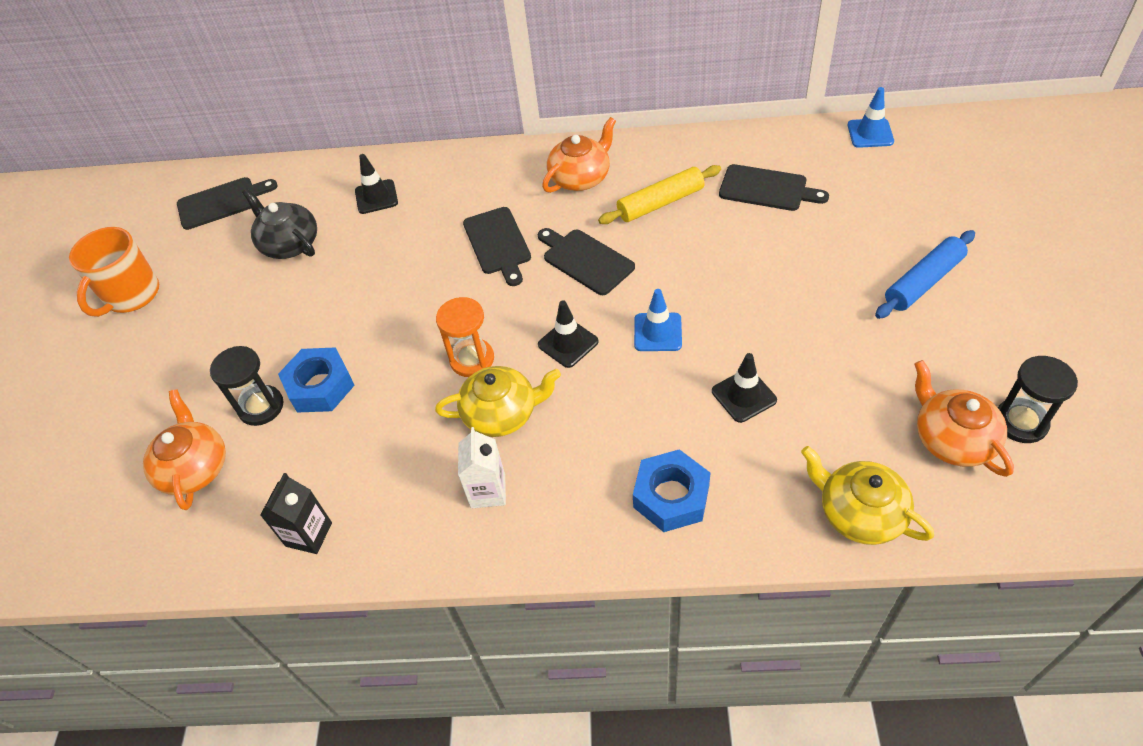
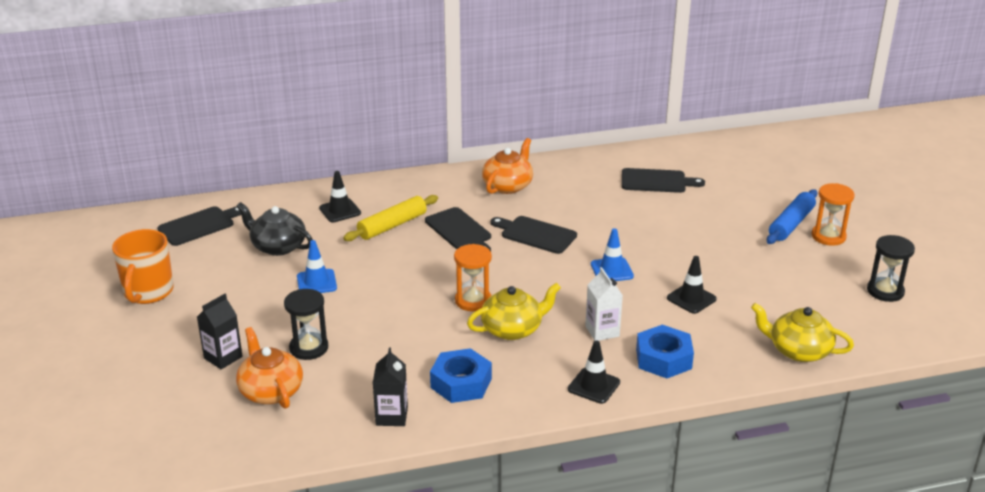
camera: 20 degrees left, 20 degrees down
(166, 406) = (223, 357): none -> black carton
(320, 386) = (353, 330): blue nut -> blue nut (461, 383)
(488, 491) = (524, 373): white carton -> white carton (602, 331)
(568, 343) = (545, 283): black traffic cone -> black traffic cone (594, 386)
(660, 203) = (579, 196): yellow rolling pin -> yellow rolling pin (392, 226)
(870, 133) = (719, 144): blue traffic cone -> blue traffic cone (316, 282)
(952, 439) = (844, 305): orange teapot -> none
(969, 310) = (828, 236): none -> orange hourglass

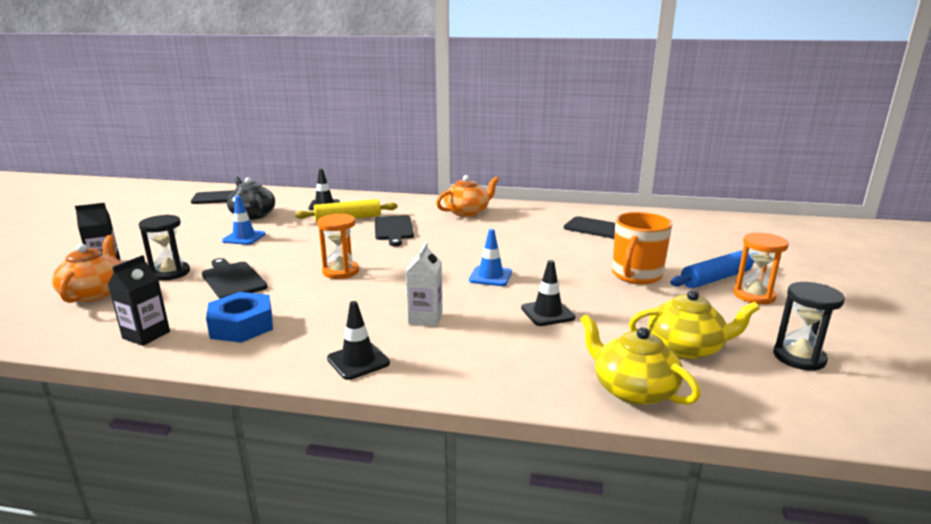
camera: 25 degrees right, 10 degrees down
(148, 292) = (132, 222): orange mug -> orange mug (636, 276)
(513, 329) = (345, 297): yellow teapot -> yellow teapot (686, 348)
(536, 234) = (452, 242): black cutting board -> black cutting board (232, 279)
(663, 359) = (460, 356): blue nut -> none

